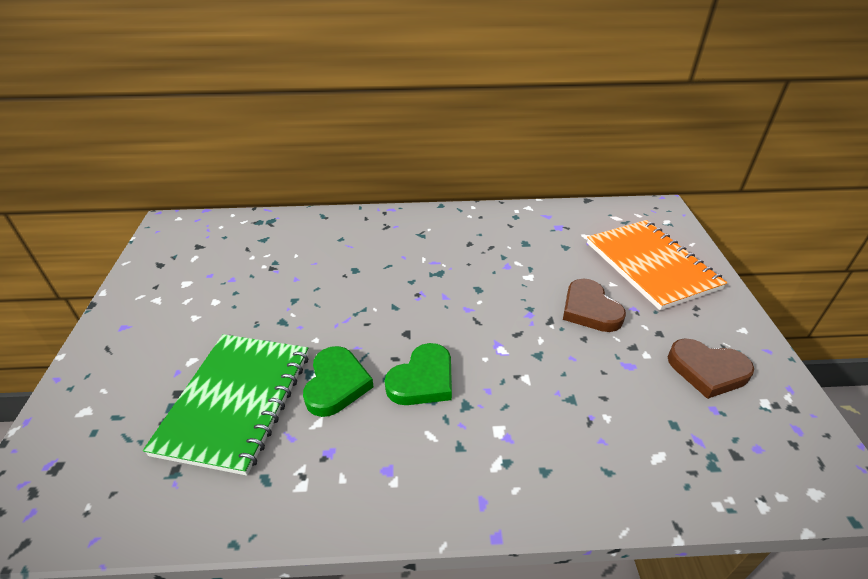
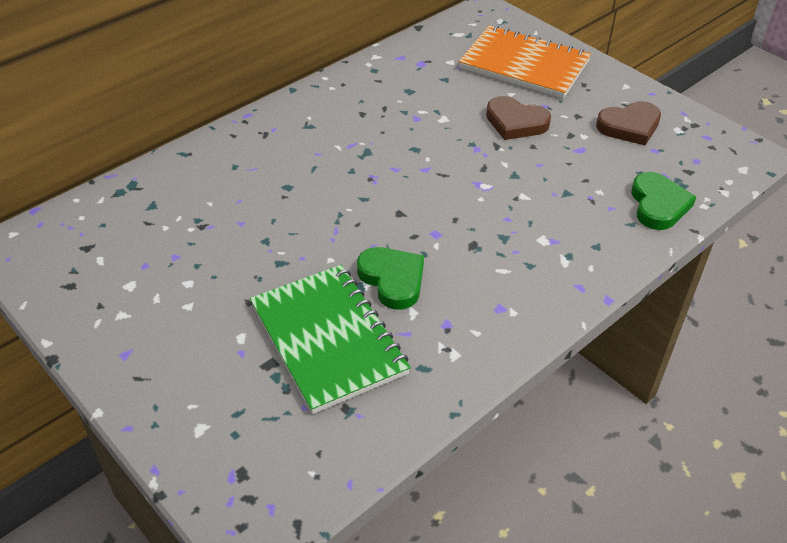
camera: 40 degrees left, 5 degrees up
(422, 380) = (454, 238): green heart -> green heart (658, 205)

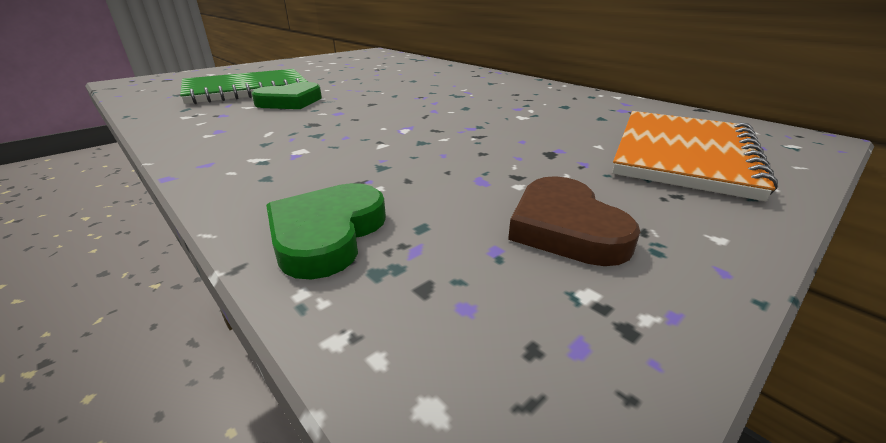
camera: 90 degrees right, 15 degrees down
(515, 122) = (531, 145): brown heart -> none
(658, 205) = (327, 234): green heart -> green heart turned 105 degrees clockwise

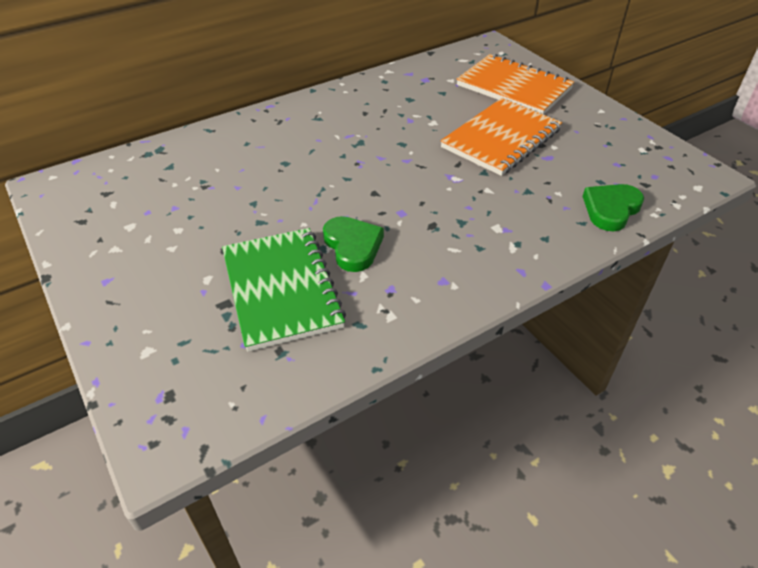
camera: 80 degrees left, 15 degrees up
(327, 234) = (611, 209): green heart -> green heart turned 105 degrees clockwise
(512, 149) = (501, 139): none -> orange notebook
(565, 228) = (597, 143): brown heart -> none

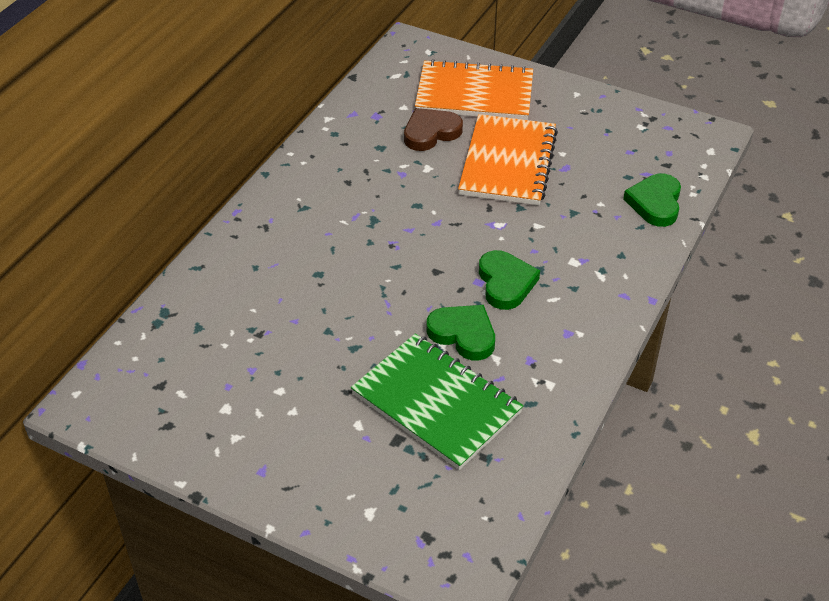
camera: 30 degrees left, 0 degrees up
(423, 222) = (505, 283): none -> green heart
(456, 101) = (431, 132): none -> brown heart

